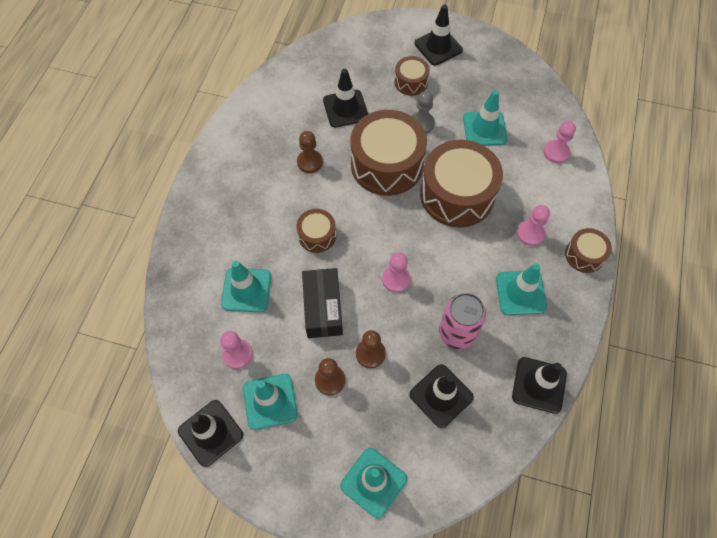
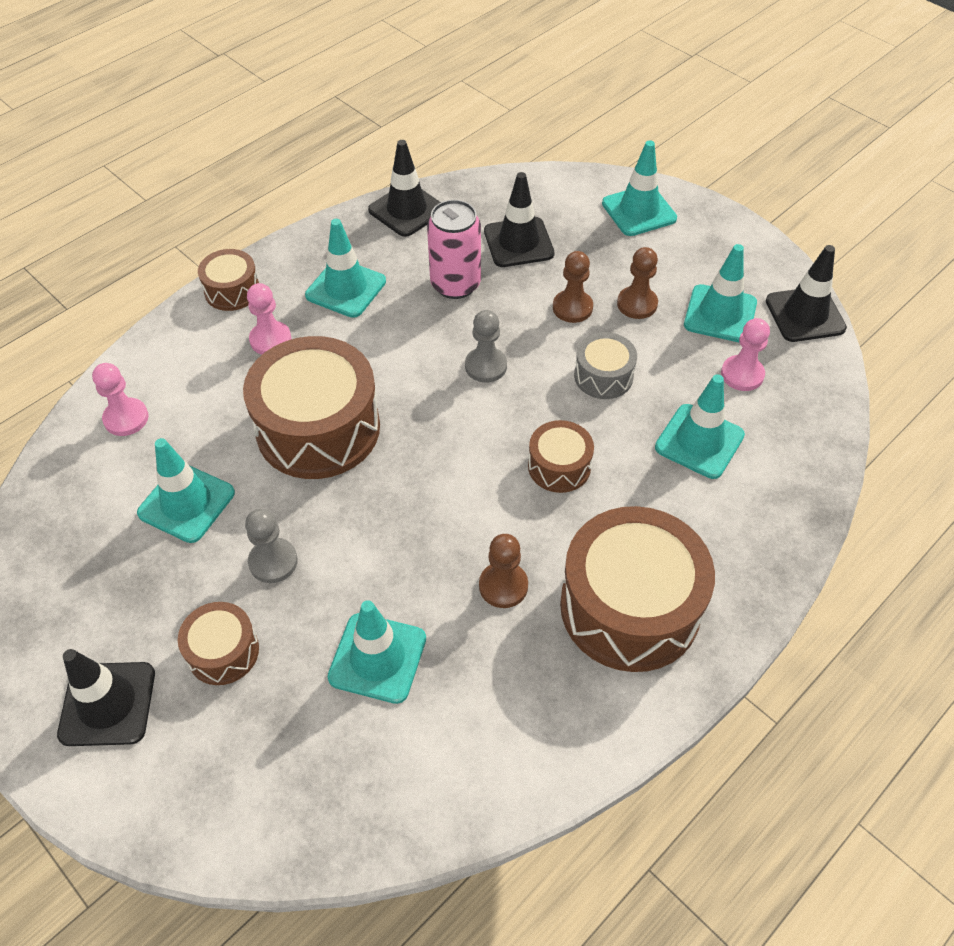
camera: 150 degrees left, 10 degrees down
(323, 308) = (603, 376): black box -> grey drum
(345, 109) = (377, 658): black traffic cone -> turquoise traffic cone
(386, 164) = (383, 521): brown drum -> brown drum (630, 607)
(396, 279) = (486, 366): pink pawn -> grey pawn

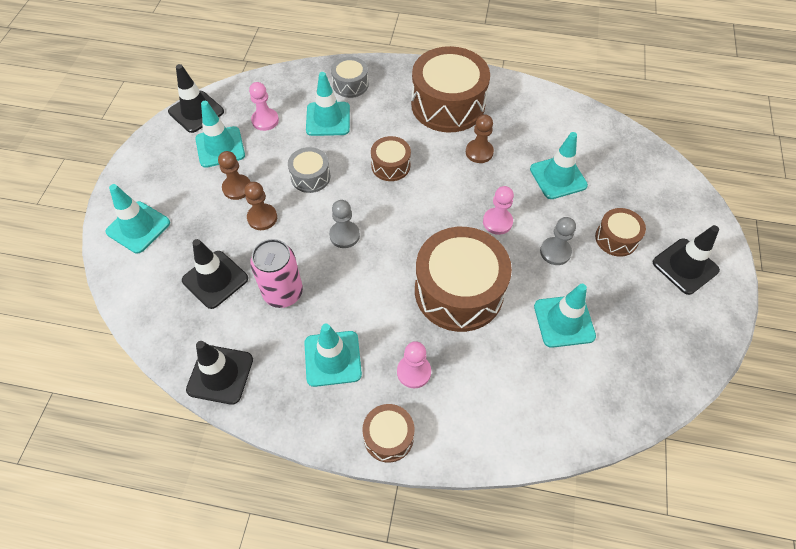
camera: 125 degrees left, 5 degrees up
(126, 418) = (545, 409): pink pawn -> pink pawn (497, 222)
(759, 503) = (350, 84): none -> grey drum

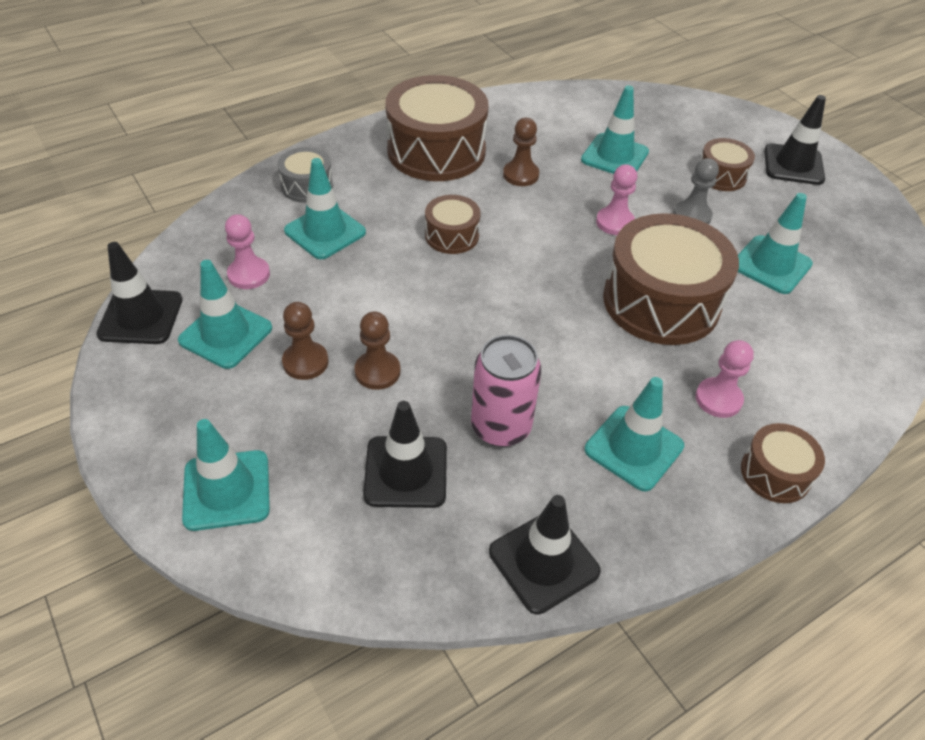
camera: 45 degrees left, 10 degrees down
(310, 177) = (379, 297): grey drum -> none
(344, 235) = (491, 327): grey pawn -> none

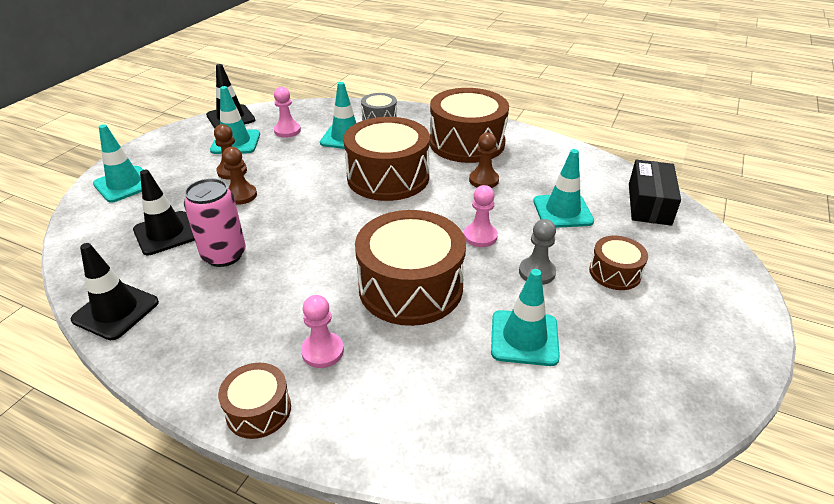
camera: 60 degrees right, 10 degrees down
(452, 235) = (388, 177): brown drum -> brown drum, size x2.02
(634, 448) = (240, 320): turquoise traffic cone -> none
(642, 106) = (649, 204): none -> black box
(793, 165) = (696, 313): black traffic cone -> none

